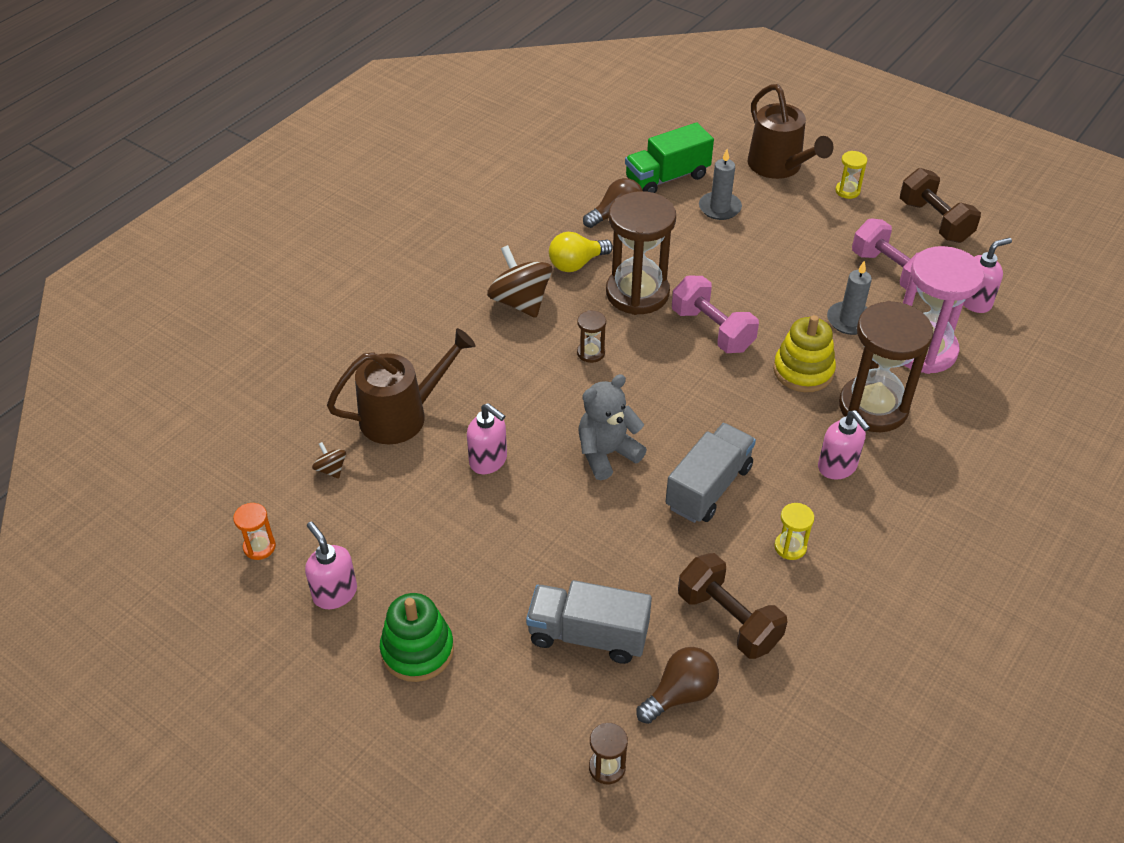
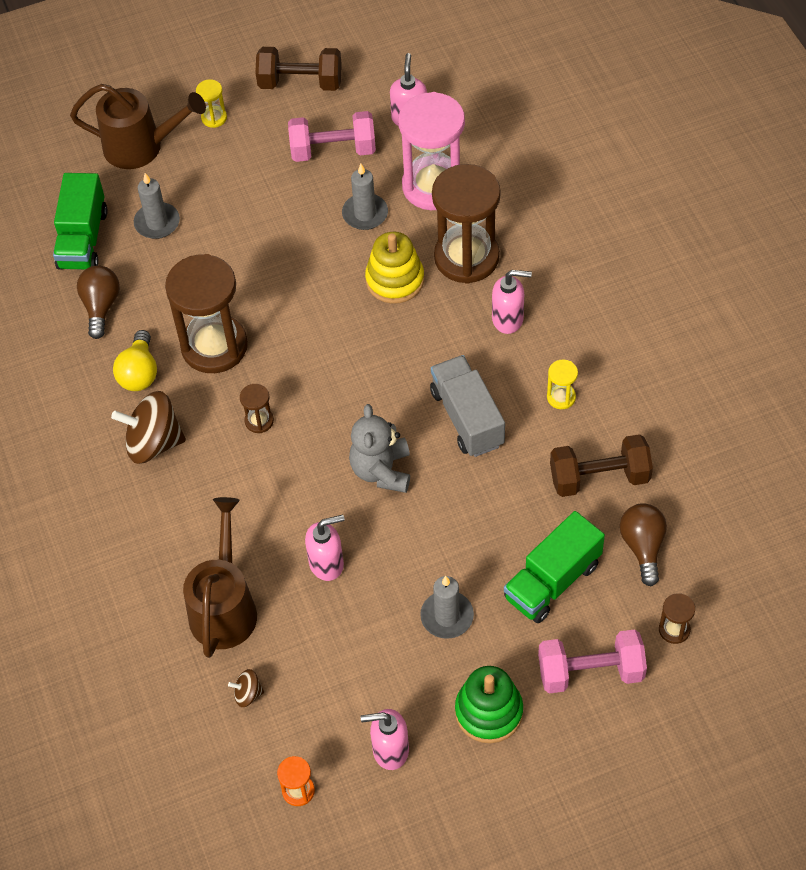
camera: 55 degrees left, 10 degrees up
(494, 571) = (447, 616): none -> grey candle
(588, 635) = (552, 581): grey truck -> green truck
(712, 330) = (301, 316): pink dumbbell -> pink dumbbell (590, 672)

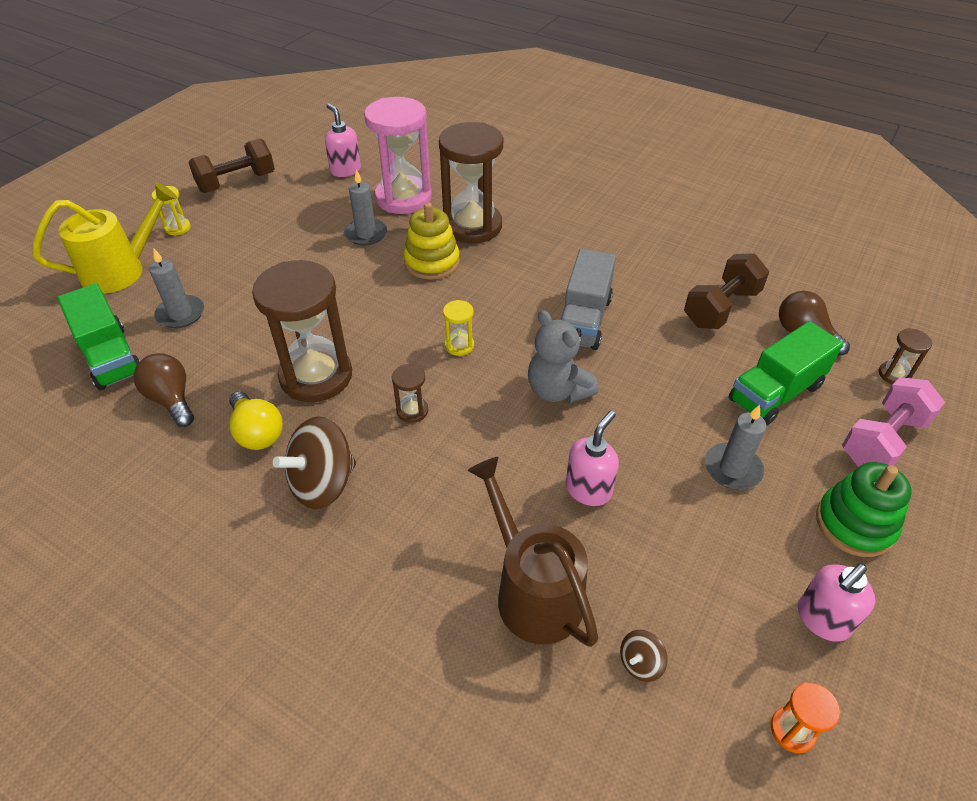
camera: 40 degrees left, 10 degrees down
(142, 147) = (122, 270): brown watering can -> yellow watering can
(333, 150) = (302, 209): pink dumbbell -> none
(467, 418) = (584, 320): grey truck -> grey truck turned 105 degrees counterclockwise
(508, 319) = (543, 247): pink soap dispenser -> none
(552, 581) = (775, 393): green truck -> green truck turned 45 degrees clockwise
(561, 397) = (635, 274): yellow hourglass -> yellow hourglass (459, 346)

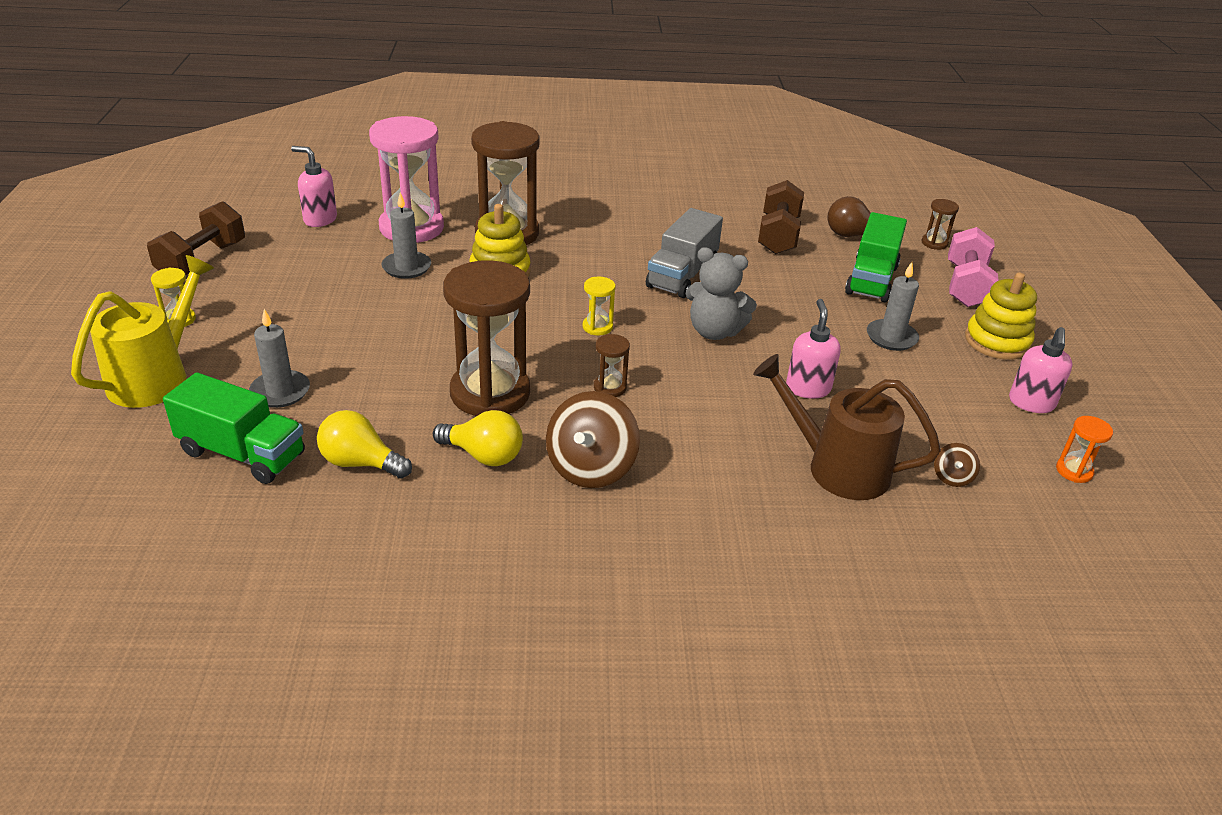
camera: 35 degrees left, 10 degrees down
(172, 399) = (360, 463): brown light bulb -> yellow light bulb
(584, 320) = (682, 276): grey truck -> grey truck turned 45 degrees clockwise
(854, 524) = (997, 341): green stacking toy -> yellow stacking toy

